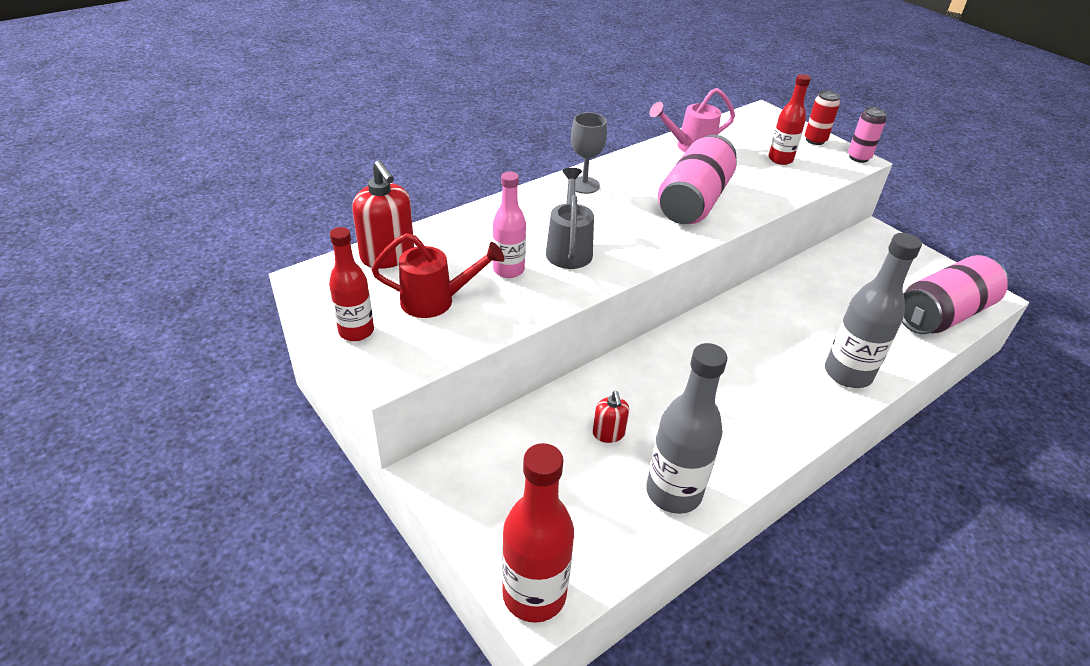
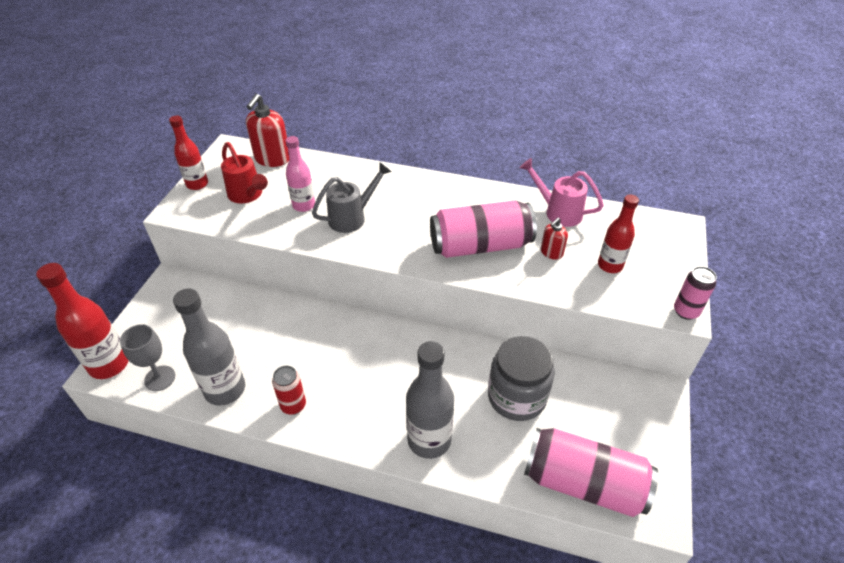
camera: 55 degrees right, 5 degrees up
(584, 185) = (436, 189): grey goblet -> grey goblet (160, 378)
(608, 433) = (254, 335): red soap dispenser -> red soap dispenser (551, 252)
(815, 140) = (676, 273): red can -> red can (293, 405)
(833, 301) = (516, 397): none -> grey jar

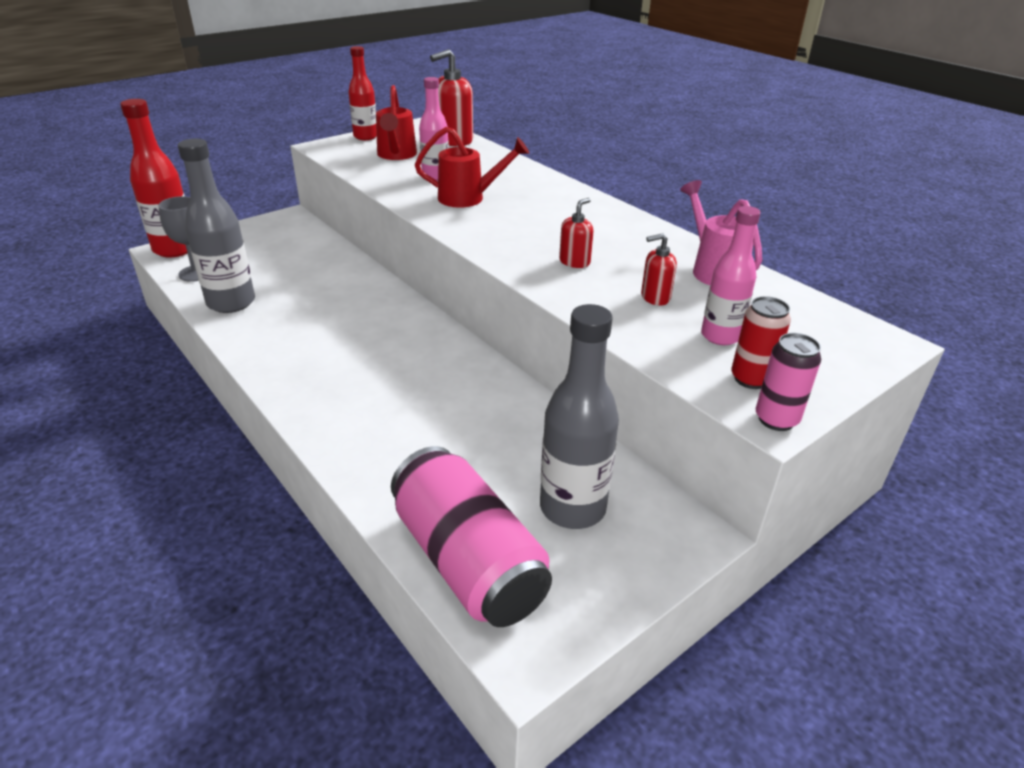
camera: 35 degrees right, 10 degrees down
(293, 405) = (268, 339): red can -> red can (750, 379)
(352, 217) = (469, 198): grey watering can -> red watering can
(429, 440) = (351, 428): grey bottle -> grey bottle (572, 508)
(480, 245) = (574, 262): pink can -> red soap dispenser
(516, 397) = (491, 442): grey jar -> none
(610, 265) = (720, 336): red bottle -> pink bottle

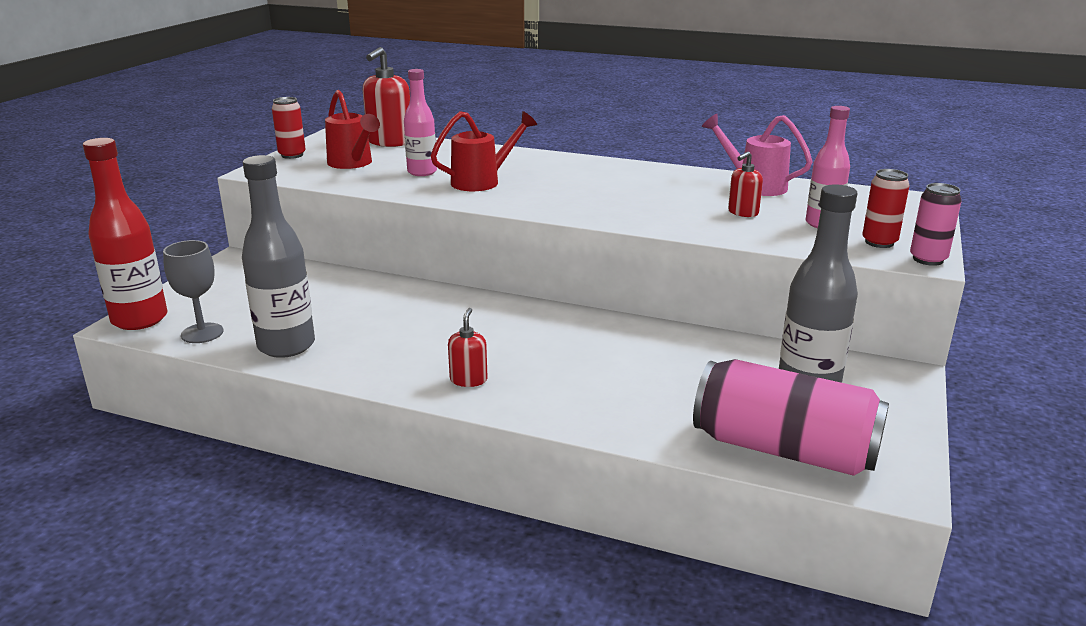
camera: 30 degrees left, 10 degrees down
(365, 137) = (292, 155): red bottle -> red can
(574, 262) = (647, 205): red soap dispenser -> red soap dispenser (468, 379)

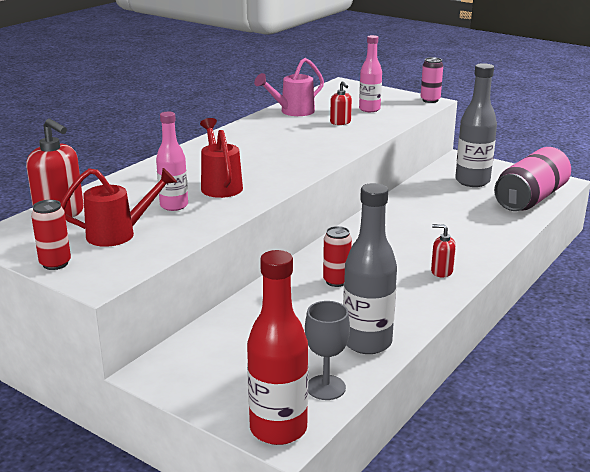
camera: 75 degrees left, 0 degrees up
(879, 242) = (403, 104): red can -> red can (336, 281)

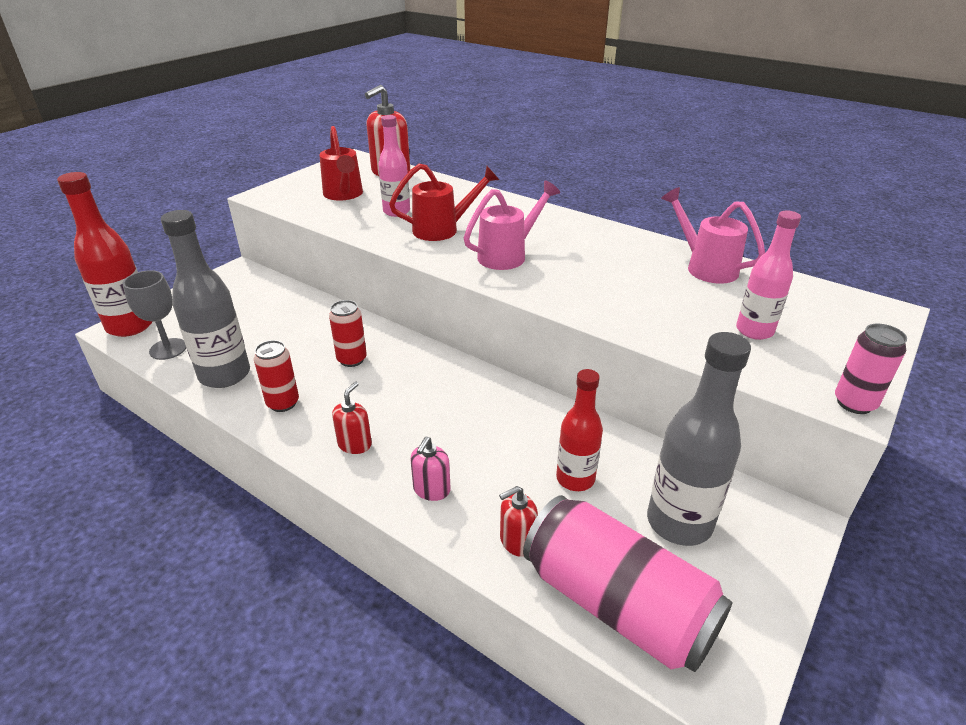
camera: 90 degrees right, 10 degrees up
(55, 264) = (301, 179): red can -> red can (283, 403)
(272, 163) = (508, 255): none -> pink watering can
(340, 122) = (675, 303): red soap dispenser -> red soap dispenser (517, 541)
(449, 203) = (575, 479): none -> red bottle
(475, 243) = (431, 490): none -> pink soap dispenser

